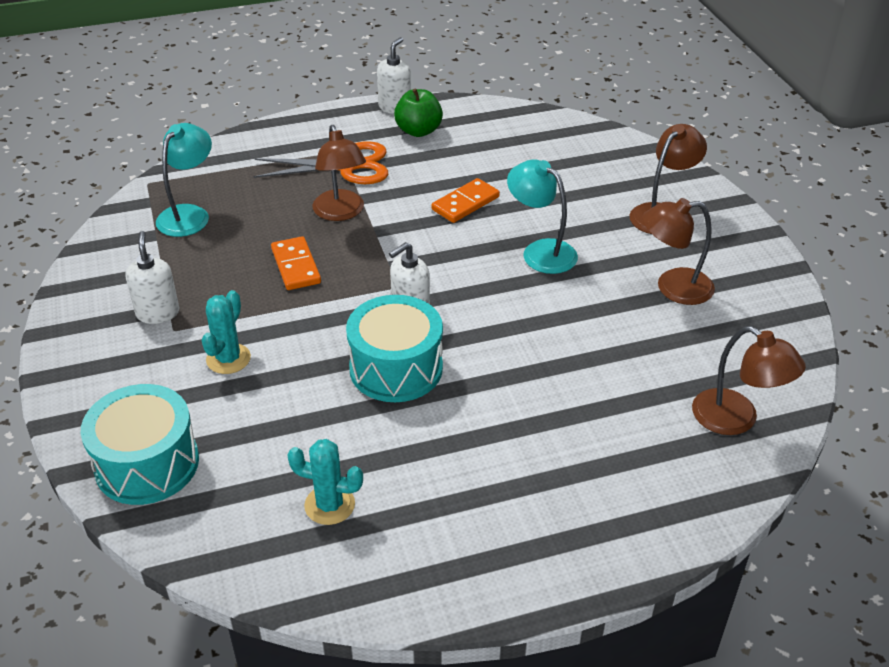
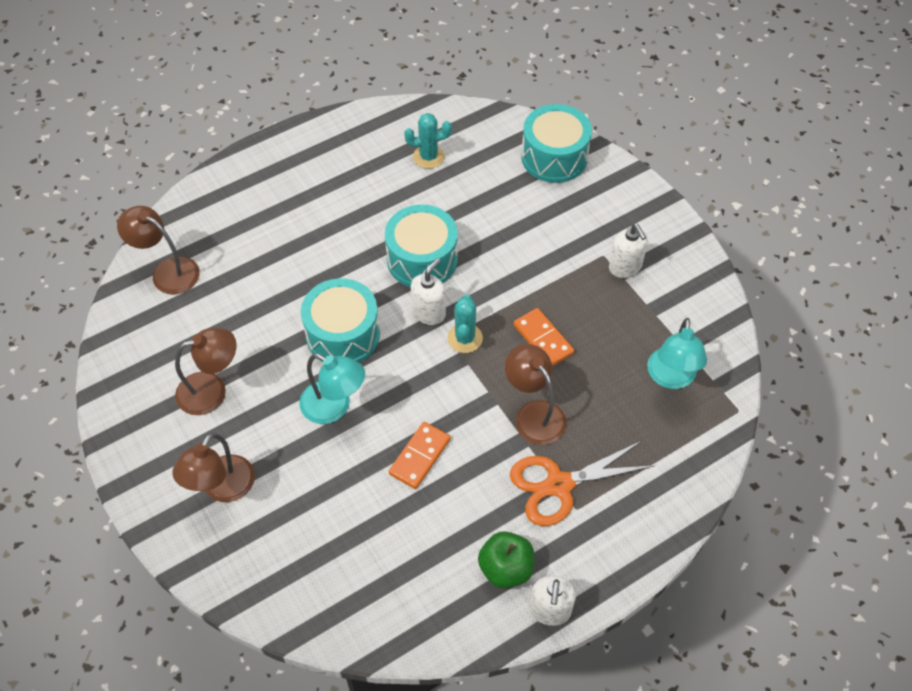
camera: 165 degrees right, 15 degrees up
(228, 359) = (547, 240): turquoise cactus -> turquoise cactus (465, 338)
(517, 310) = (343, 334): none -> turquoise drum

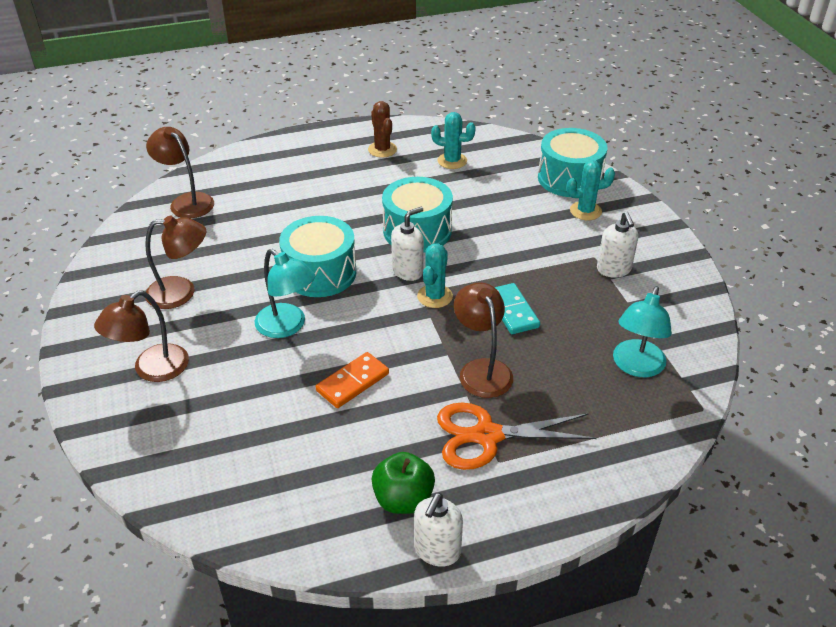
camera: 15 degrees right, 15 degrees down
(350, 155) = (382, 149): none -> brown cactus
(543, 339) = (512, 311): orange domino -> turquoise domino
(580, 198) = (585, 211): none -> turquoise cactus

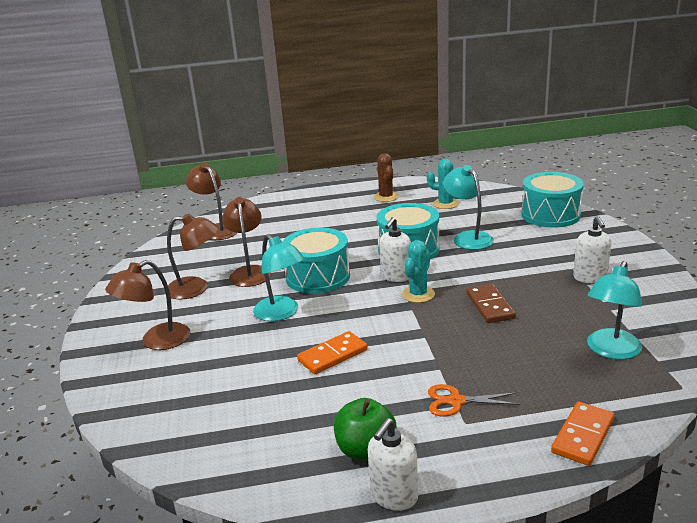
camera: 10 degrees right, 15 degrees down
(408, 271) = (396, 276): white soap dispenser -> white soap dispenser turned 150 degrees clockwise
(481, 213) = (468, 237): none -> turquoise lamp
(482, 369) = (456, 349): brown lamp -> brown lamp (249, 272)
(487, 436) = (456, 401): orange scissors -> orange scissors, size x0.58
(512, 311) = (490, 306): turquoise domino -> brown domino
(585, 211) = (564, 236): turquoise cactus -> none
(611, 471) = (583, 436): none -> orange domino

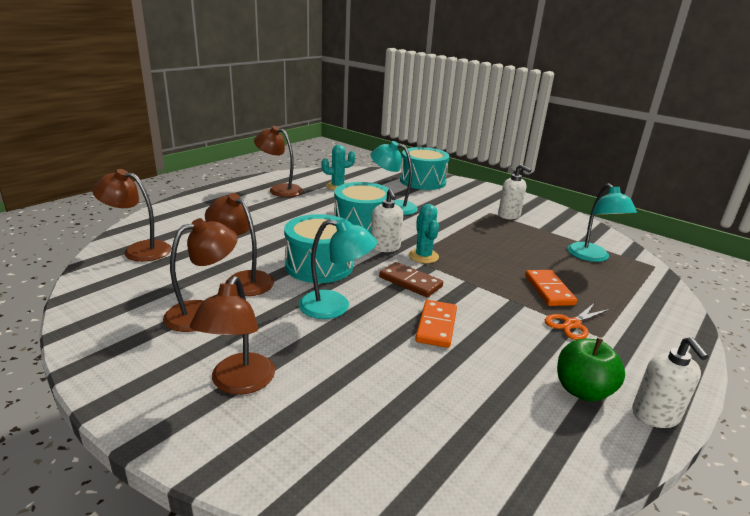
camera: 45 degrees left, 0 degrees up
(386, 197) = (280, 189): brown cactus -> brown lamp
(490, 306) = (483, 250): brown domino -> brown domino (410, 282)
(583, 436) = (666, 315): orange domino -> orange domino (549, 290)

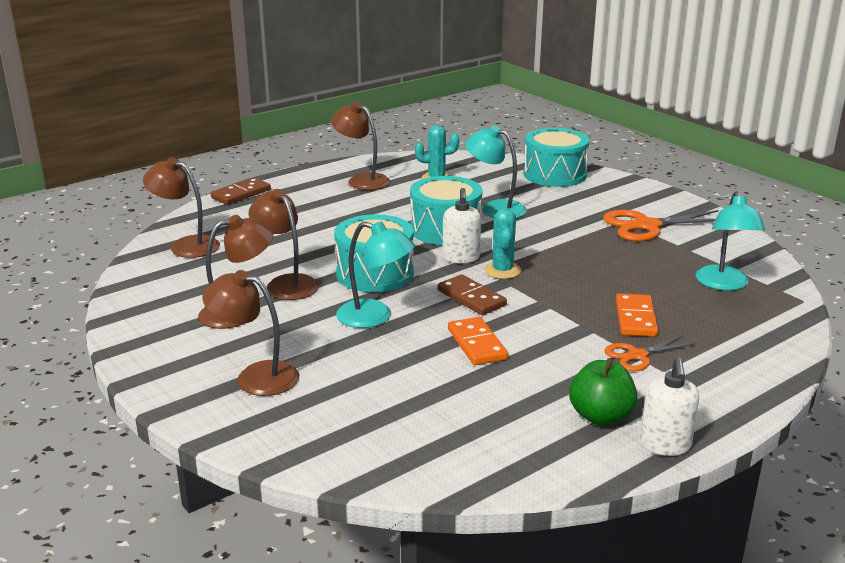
camera: 15 degrees right, 0 degrees up
(181, 203) = (241, 194): none -> brown domino
(238, 383) = (256, 376): brown lamp -> brown lamp turned 90 degrees clockwise
(436, 326) = (476, 344): orange domino -> orange domino turned 45 degrees counterclockwise
(509, 215) = (647, 226): white soap dispenser -> orange scissors

